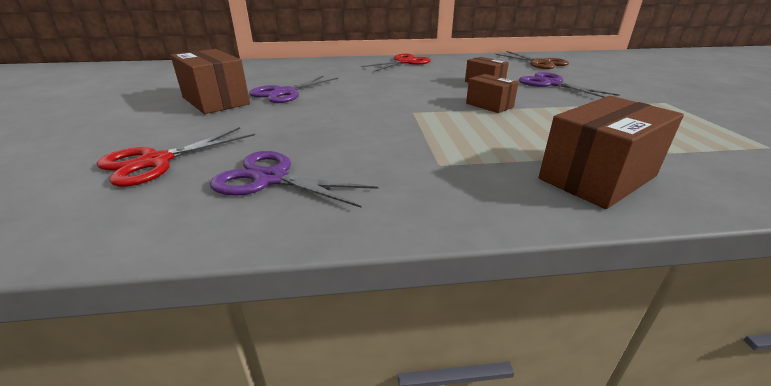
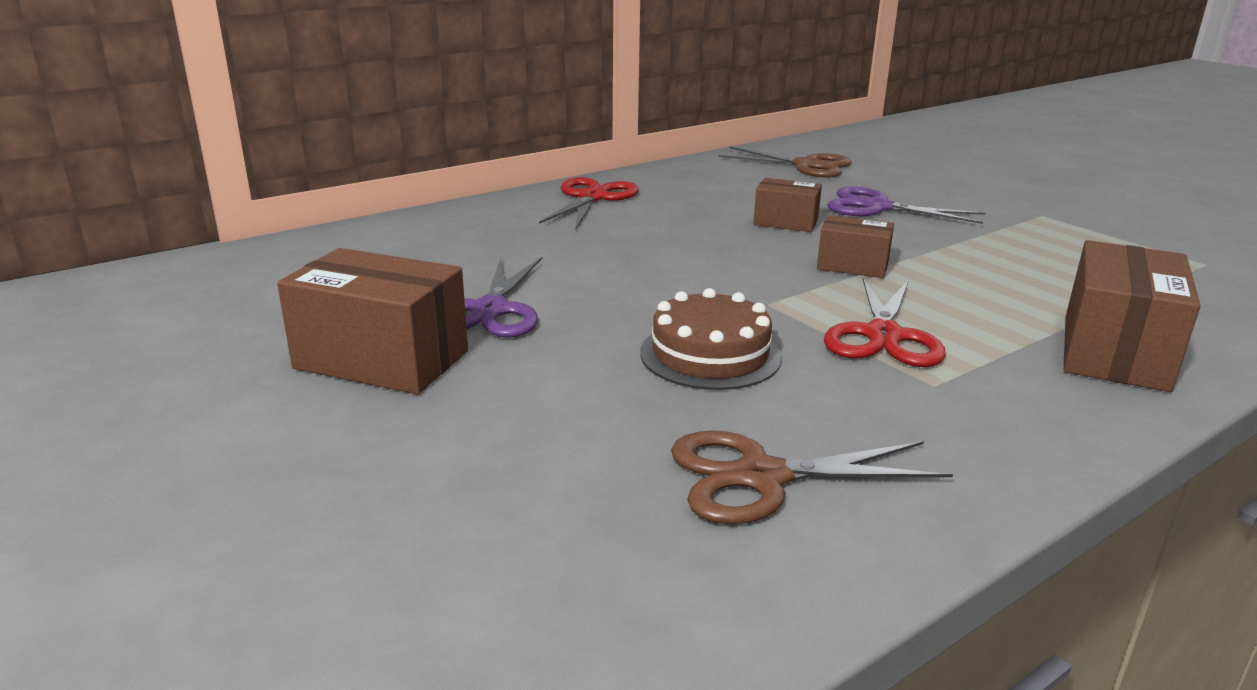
camera: 30 degrees left, 5 degrees down
(156, 161) = (520, 510): red scissors -> red scissors (883, 336)
(271, 179) = (761, 477): purple scissors -> brown scissors
(344, 126) = (710, 355): none -> brown cake

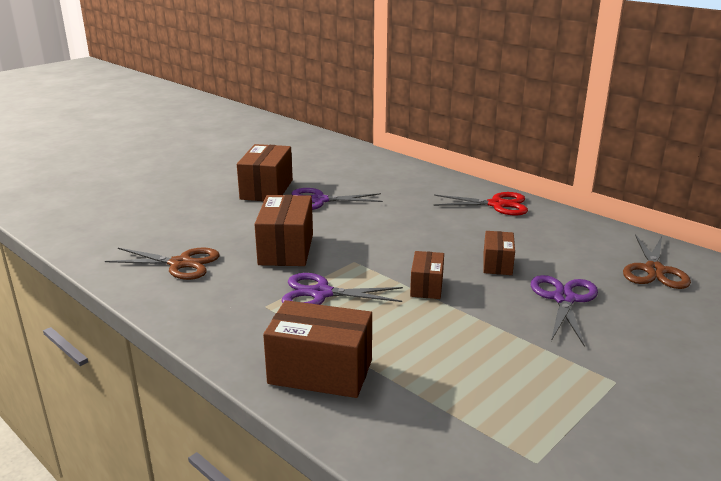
camera: 80 degrees right, 0 degrees up
(710, 355) = (286, 249): brown cake -> brown box
(761, 477) = (180, 264): brown scissors -> brown scissors turned 120 degrees clockwise
(883, 336) = (321, 293): red scissors -> purple scissors

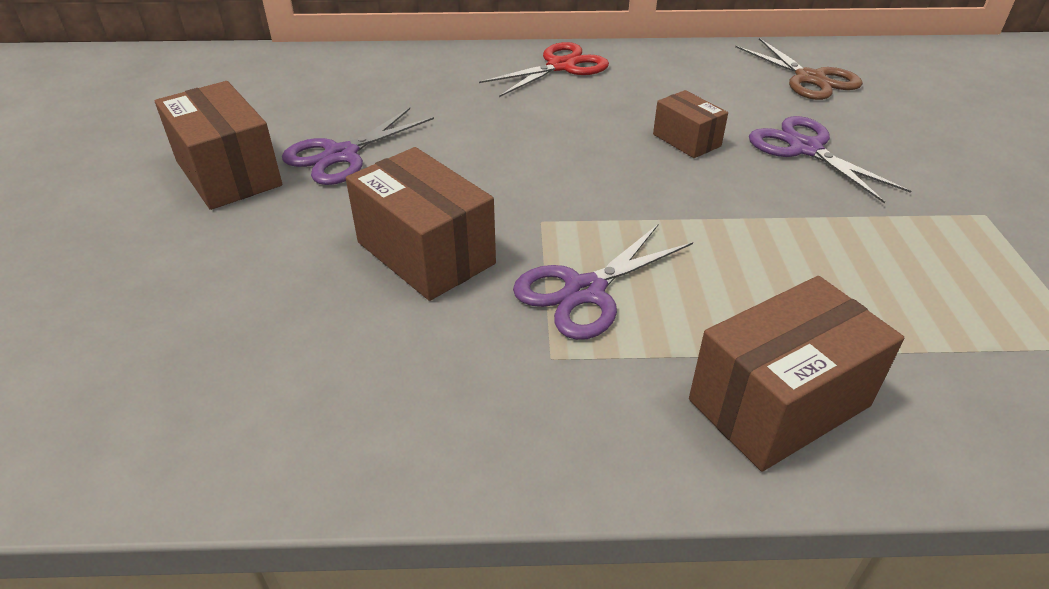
camera: 45 degrees left, 15 degrees up
(180, 264) = (303, 374): brown scissors -> none
(426, 286) = (674, 208): brown box -> none

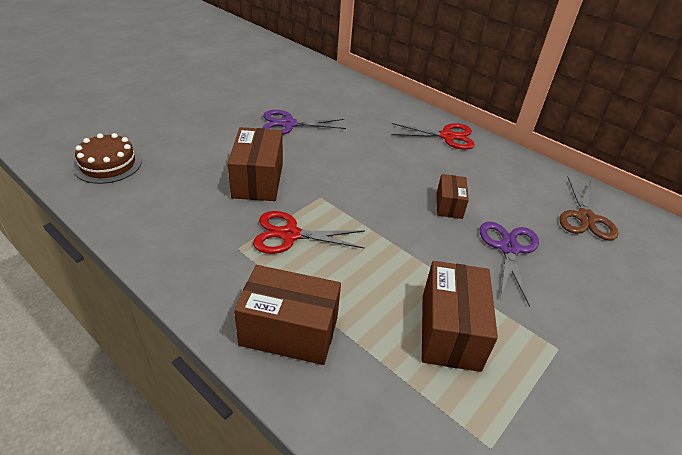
camera: 40 degrees right, 0 degrees up
(122, 394) = (108, 164): none -> brown cake
(228, 173) = (240, 109): brown box -> brown box (450, 331)
(585, 291) = (290, 235): purple scissors -> red scissors

